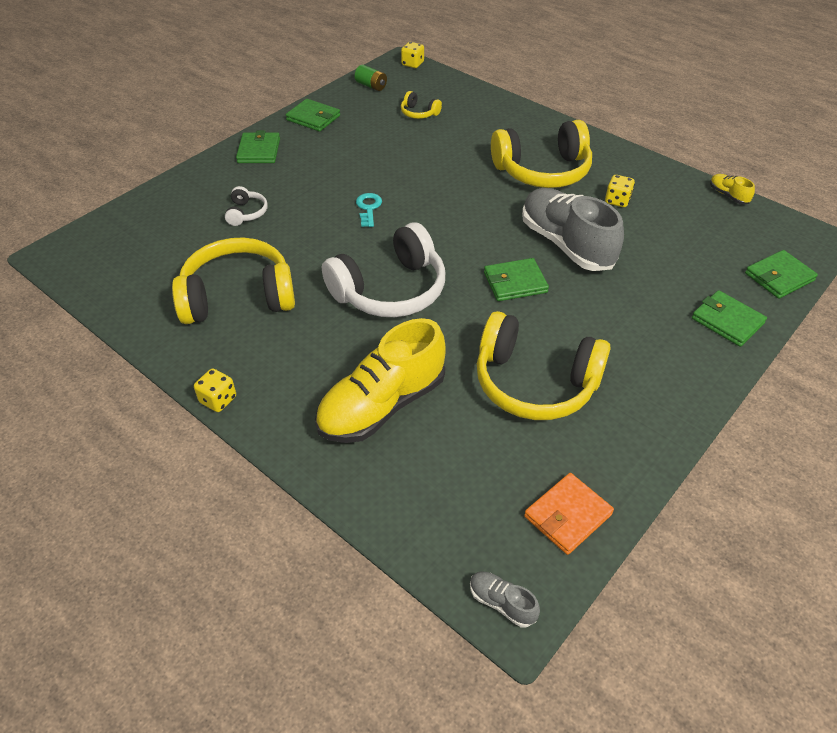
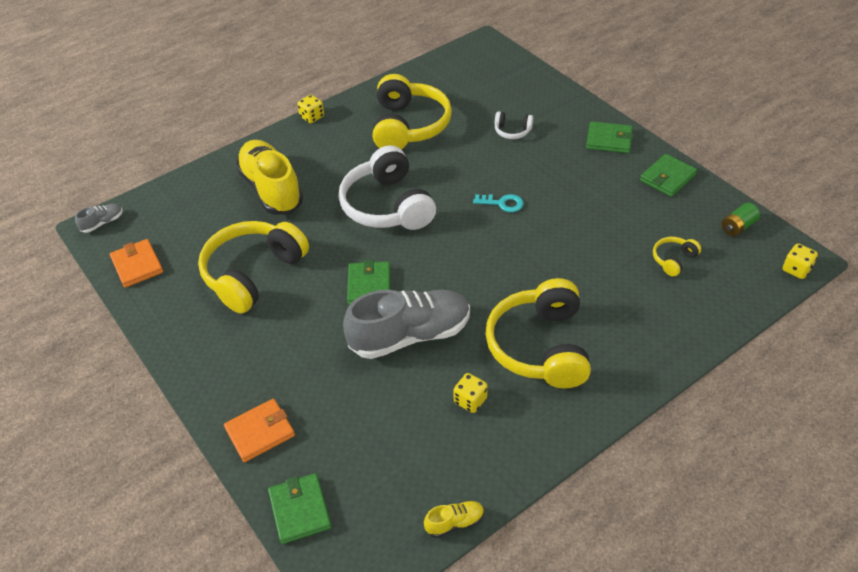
camera: 105 degrees right, 0 degrees up
(727, 321) = (260, 432): green wallet -> orange wallet

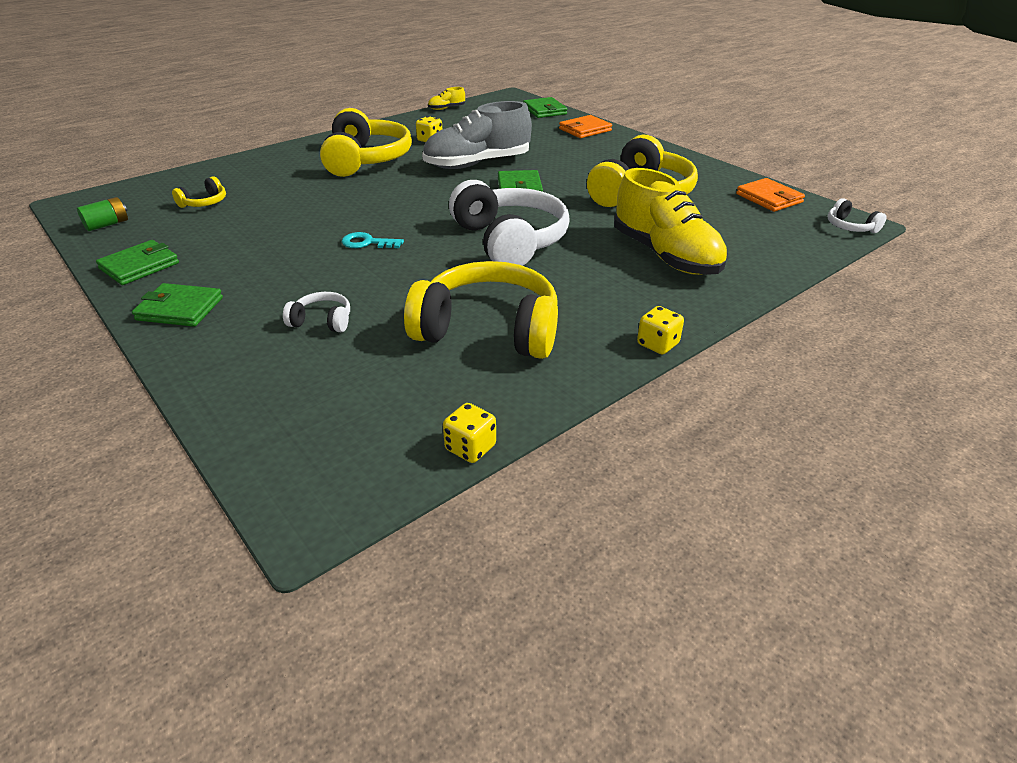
camera: 175 degrees right, 10 degrees down
(102, 223) = (850, 227): grey shoe -> white headphones
(409, 126) = (488, 329): yellow headphones -> yellow headphones turned 105 degrees clockwise
(796, 269) = (88, 197): yellow dice -> yellow dice (470, 448)

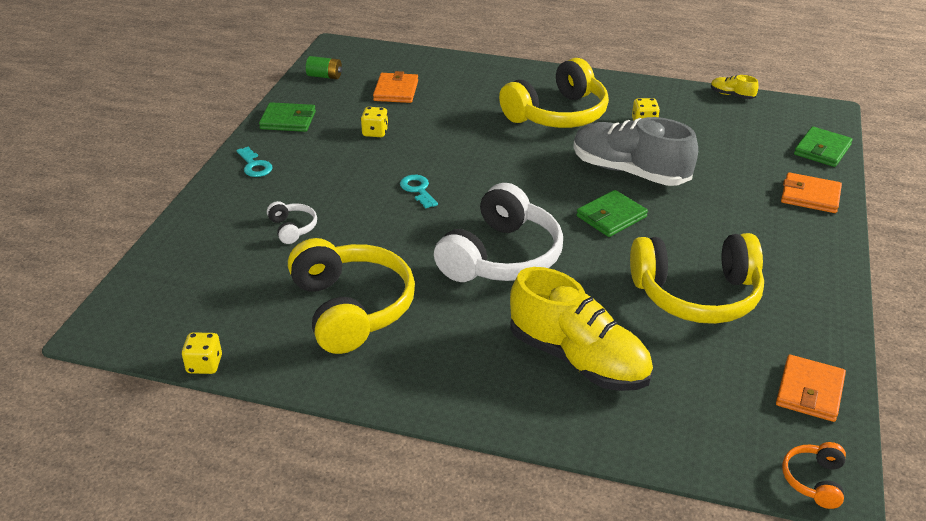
camera: 55 degrees right, 0 degrees up
(180, 309) = (254, 166): green wallet -> turquoise key
(204, 203) = (396, 91): yellow headphones -> orange wallet
(657, 344) = (413, 409): yellow dice -> yellow dice (375, 132)
(665, 255) = (578, 359): yellow shoe -> yellow shoe turned 75 degrees counterclockwise
(850, 227) = (814, 480): white headphones -> orange headphones

